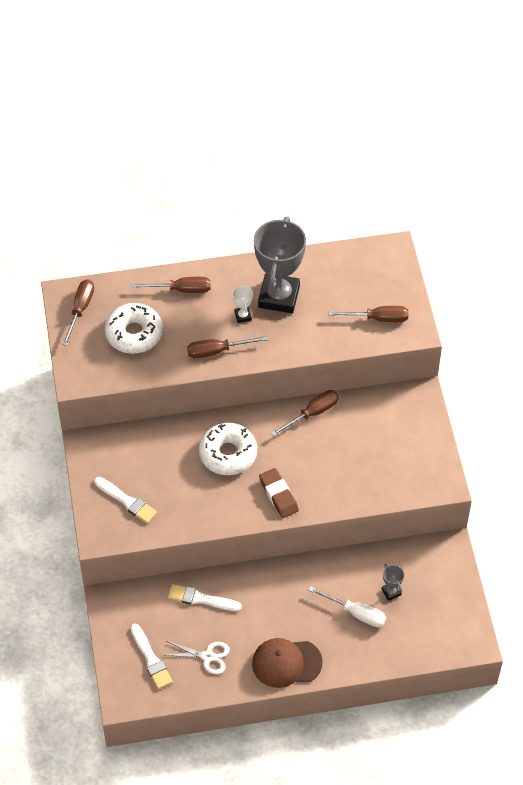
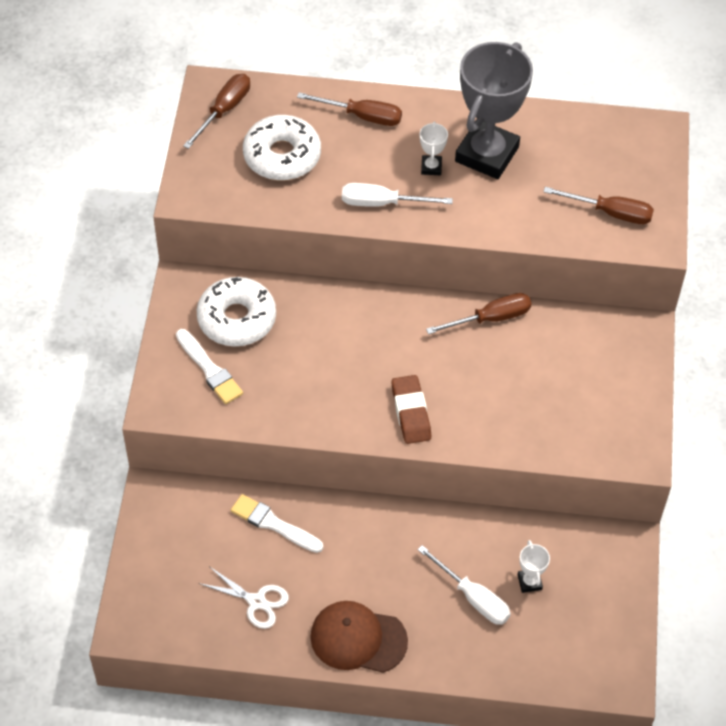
camera: 15 degrees right, 0 degrees up
(151, 659) = (181, 585): white brush -> none
(217, 351) = (382, 203): brown screwdriver -> white screwdriver
(228, 454) = (362, 342): white donut -> white donut (237, 319)
(391, 592) = (529, 582): grey trophy -> white trophy

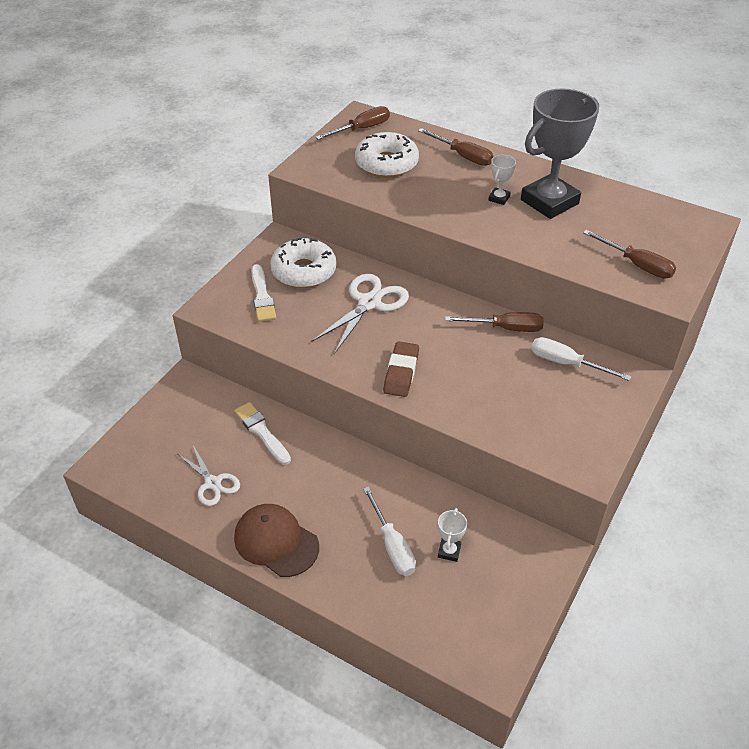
camera: 25 degrees right, 10 degrees down
(332, 337) = (369, 303): none -> white scissors
(382, 203) = (446, 210): white screwdriver -> white screwdriver (566, 363)

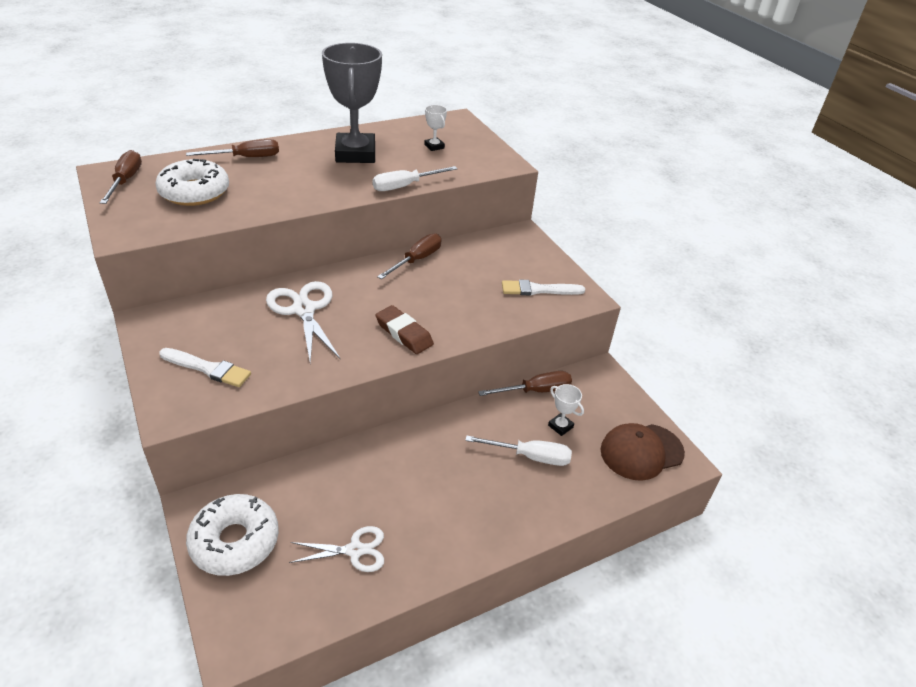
camera: 60 degrees left, 5 degrees down
(261, 432) = (329, 479): white brush -> white brush (538, 290)
(276, 542) = (466, 534): brown cap -> brown cap (641, 452)
(304, 271) = (212, 326): white donut -> white donut (235, 541)
(499, 198) = (320, 169): white trophy -> white trophy (434, 146)
(566, 363) = (481, 254): white screwdriver -> white screwdriver (405, 186)
(637, 265) = (465, 159): brown screwdriver -> brown screwdriver (535, 391)

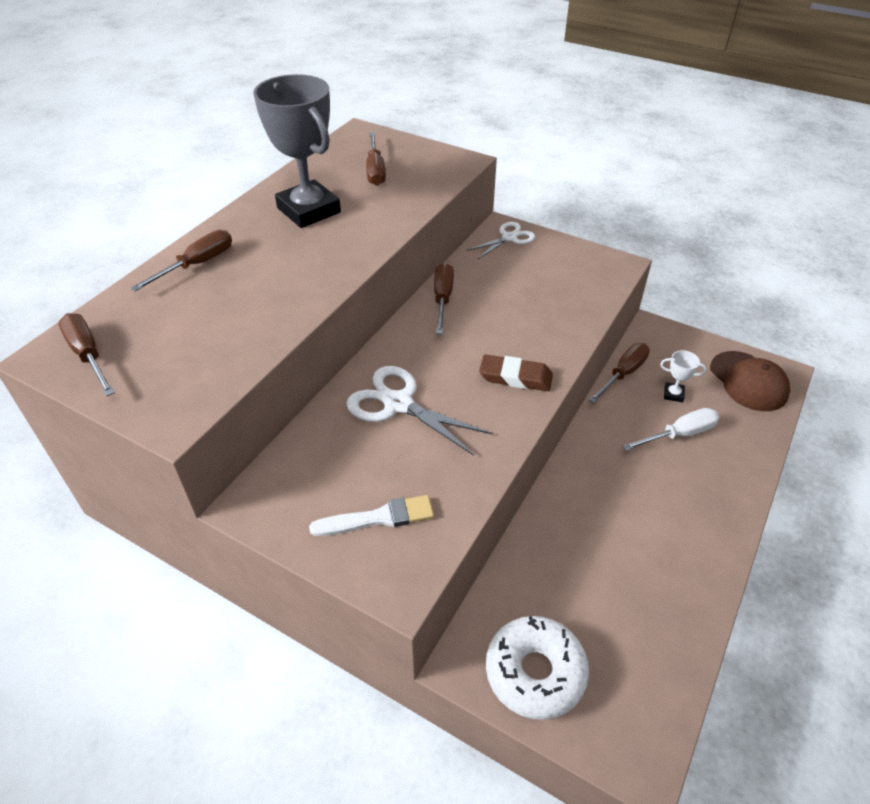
camera: 30 degrees left, 5 degrees up
(194, 192) = (191, 330): white donut -> none
(355, 550) = (640, 607): white scissors -> white scissors (509, 238)
(405, 186) = (401, 224): white screwdriver -> none
(434, 146) = (375, 170): white trophy -> brown screwdriver
(538, 290) = (575, 276): white brush -> none
(641, 452) = (748, 381): brown cap -> brown cap turned 60 degrees counterclockwise

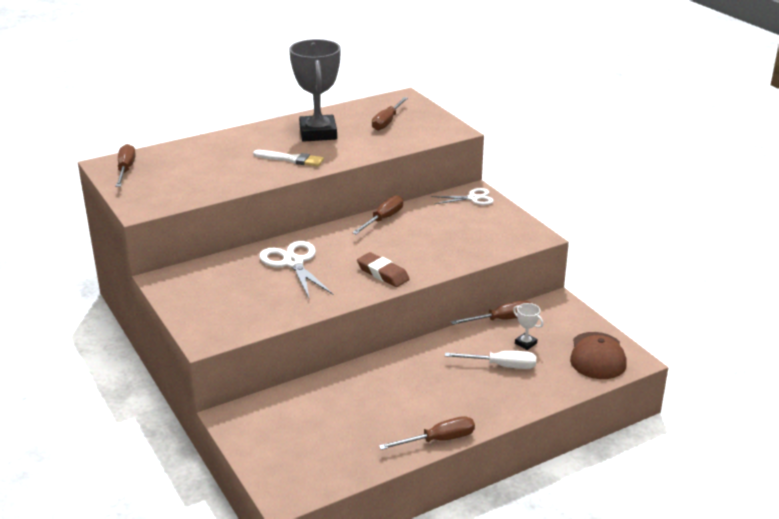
camera: 30 degrees right, 15 degrees down
(197, 264) = (222, 144): brown screwdriver -> brown screwdriver (438, 440)
(378, 518) = (225, 309): white brush -> white brush (291, 159)
(535, 672) = (266, 436): white donut -> none

